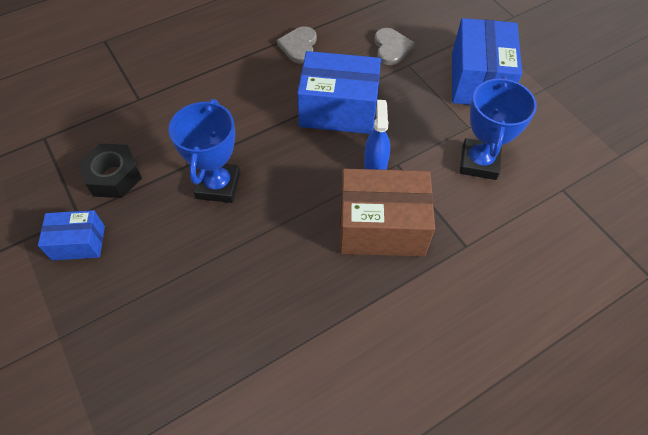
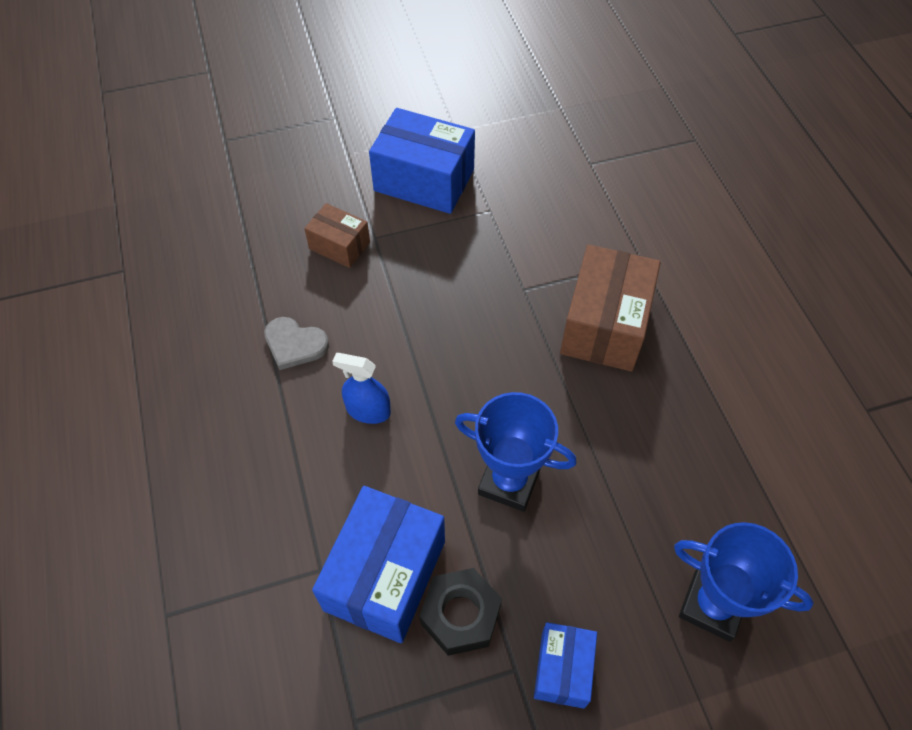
camera: 75 degrees left, 0 degrees up
(338, 109) = (424, 325): blue box -> blue box (385, 575)
(375, 164) = (518, 309): blue spray bottle -> blue spray bottle (368, 410)
(391, 48) = (339, 245): grey heart -> brown box
(478, 162) = (540, 217): blue trophy -> blue trophy (712, 605)

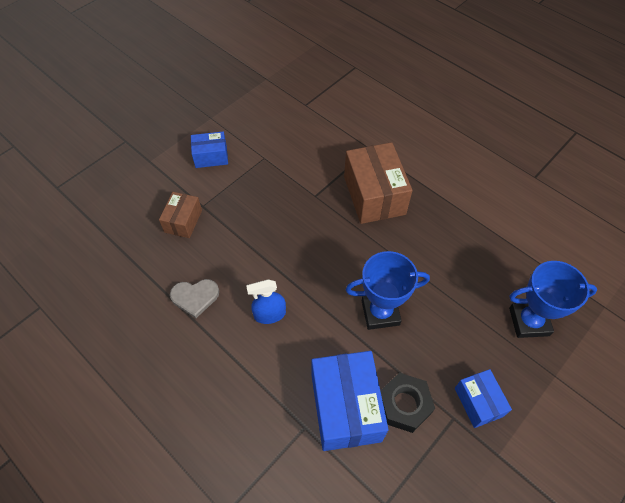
camera: 30 degrees left, 0 degrees up
(339, 245) = (183, 221): brown box -> brown box turned 75 degrees counterclockwise
(424, 180) = (211, 156): blue box -> blue box, size x0.56

